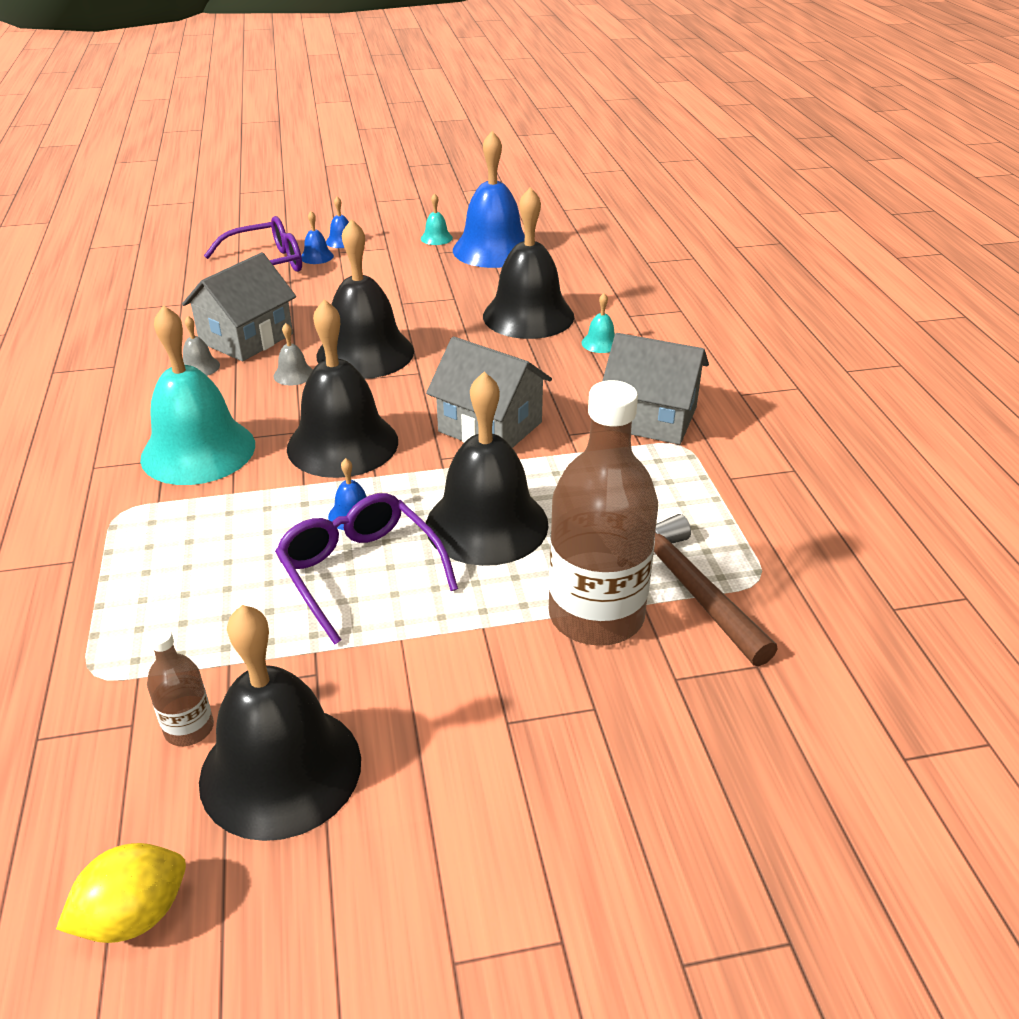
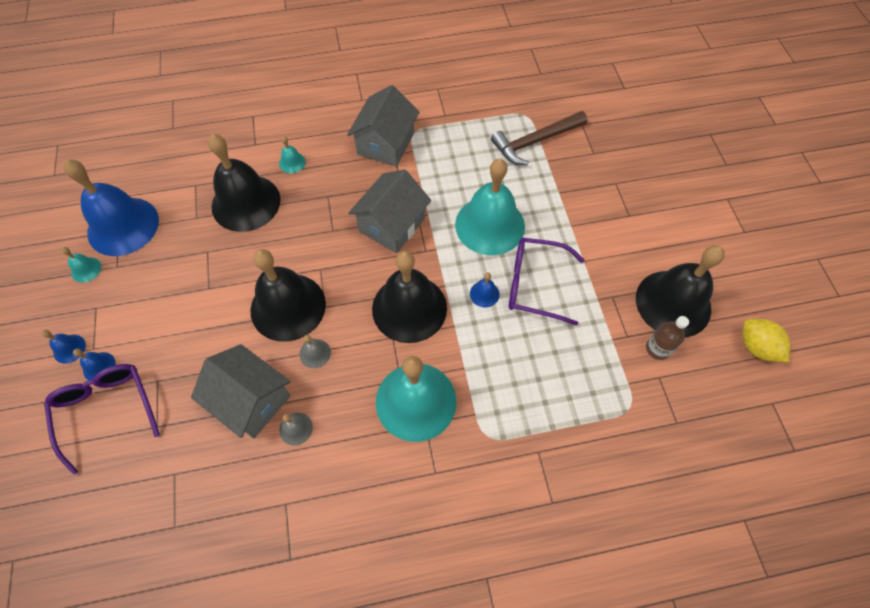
camera: 90 degrees left, 25 degrees up
(360, 571) = (535, 284): purple glasses -> purple glasses turned 45 degrees clockwise
(487, 524) = (490, 225): black bell -> turquoise bell
(596, 615) = (557, 179): brown bottle -> none

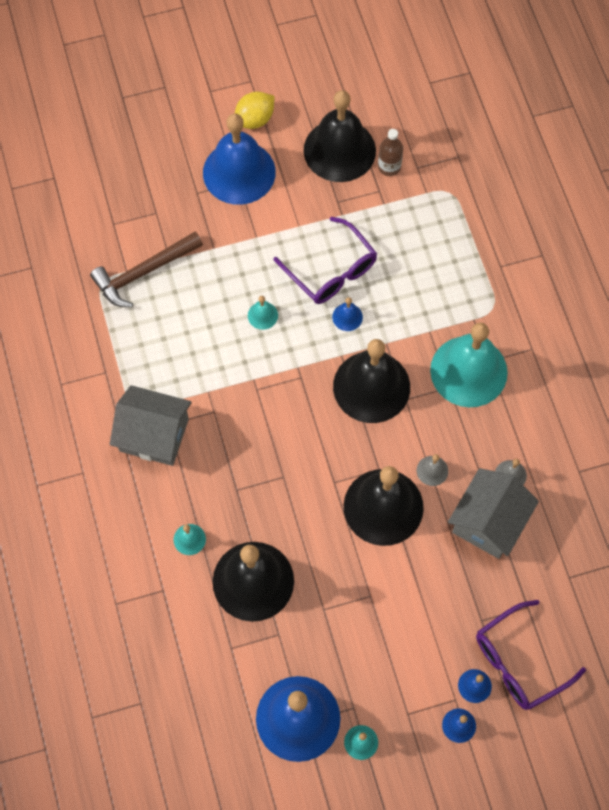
camera: 95 degrees left, 5 degrees up
(392, 225) = (270, 415): grey house -> none
(490, 225) = (262, 315): turquoise bell -> turquoise bell, size x0.40
(534, 142) = (143, 273): brown hammer -> brown hammer turned 90 degrees clockwise
(535, 284) = (331, 271): purple glasses -> purple glasses turned 45 degrees counterclockwise
(640, 216) = (239, 172): none -> blue bell
(756, 347) = (378, 87): yellow lemon -> yellow lemon (255, 119)

